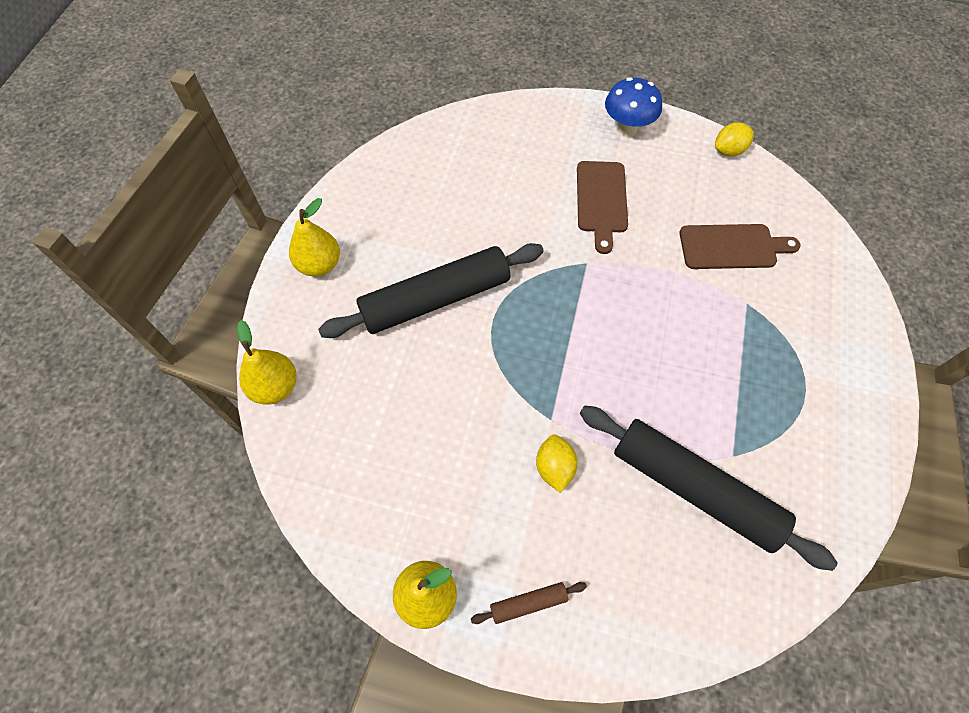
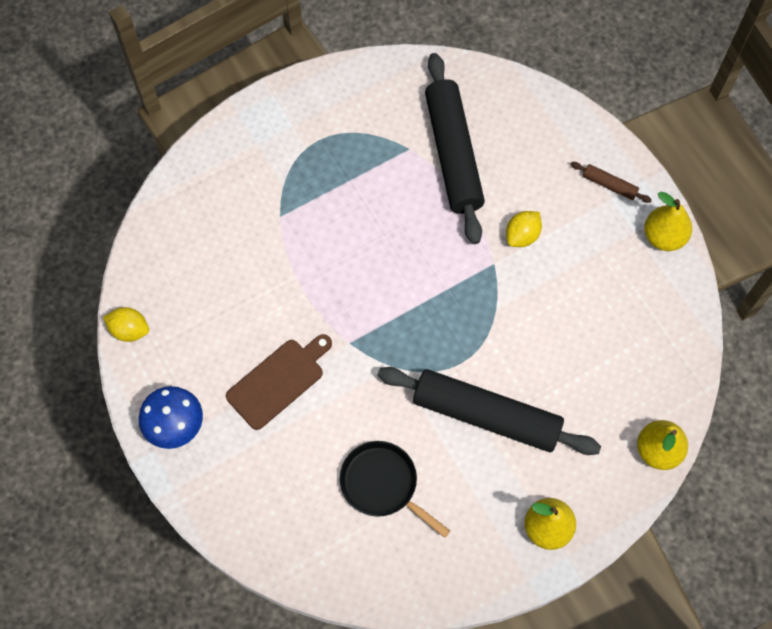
camera: 135 degrees left, 5 degrees up
(461, 200) = (382, 484): none -> black pan
(732, 247) = (235, 259): brown cutting board -> none

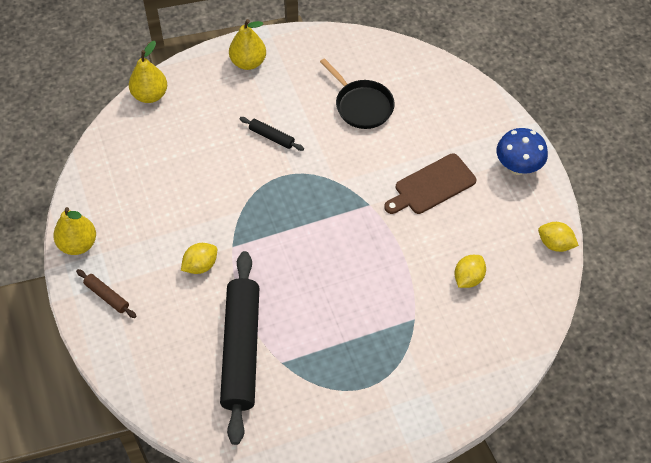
camera: 170 degrees left, 10 degrees down
(226, 271) = (468, 278): none -> yellow lemon
(486, 415) = (271, 137): black rolling pin -> black rolling pin, size x0.41

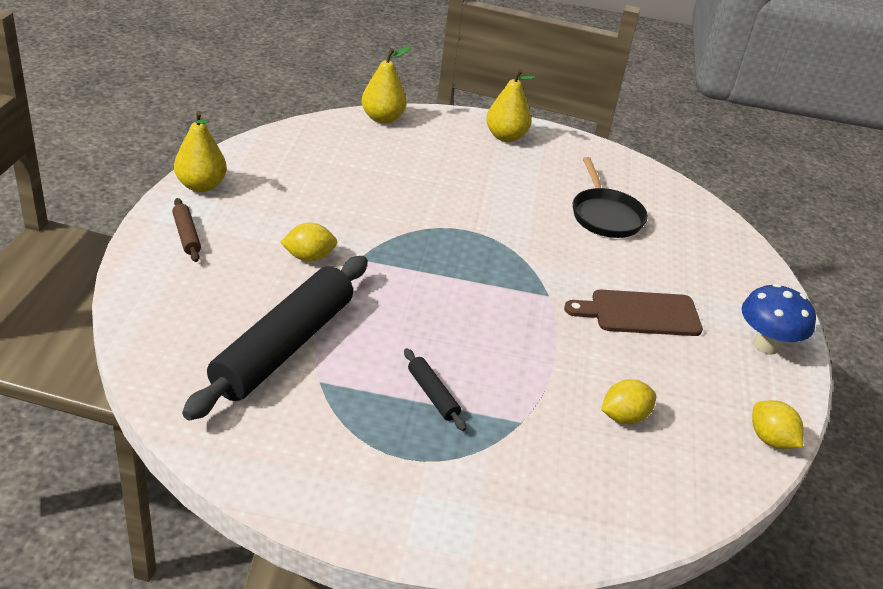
camera: 25 degrees right, 20 degrees down
(271, 137) = (481, 197): black rolling pin -> black rolling pin (432, 395)

